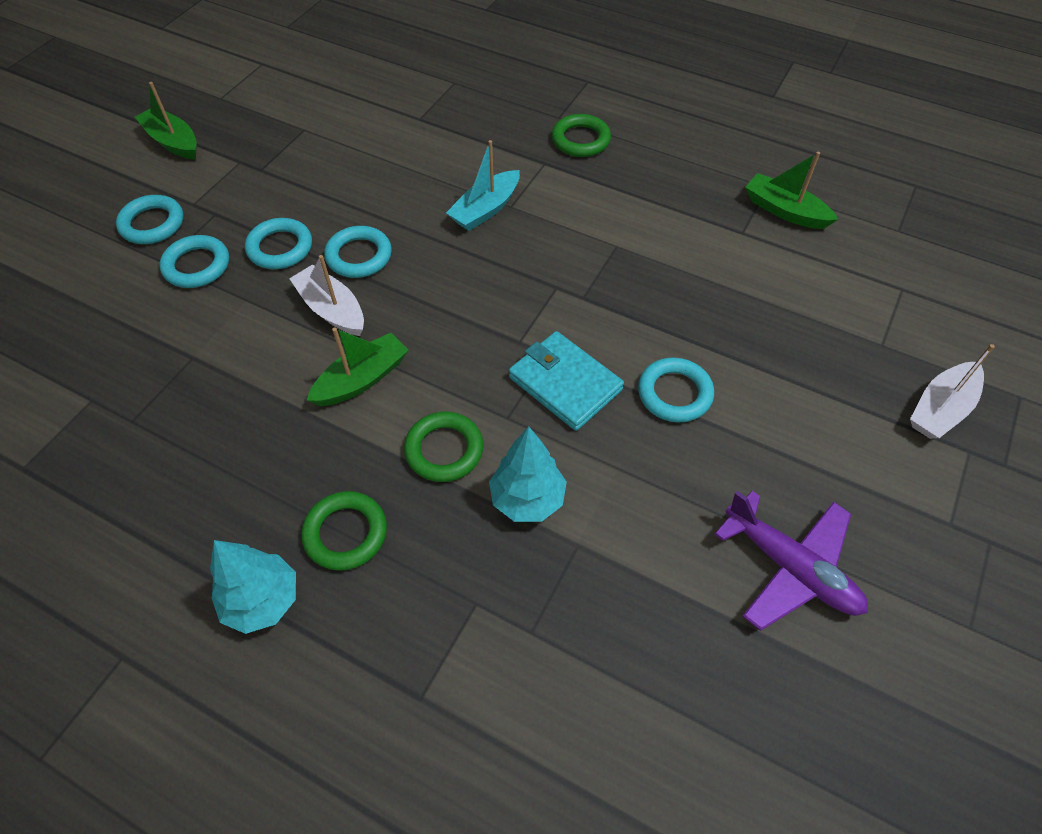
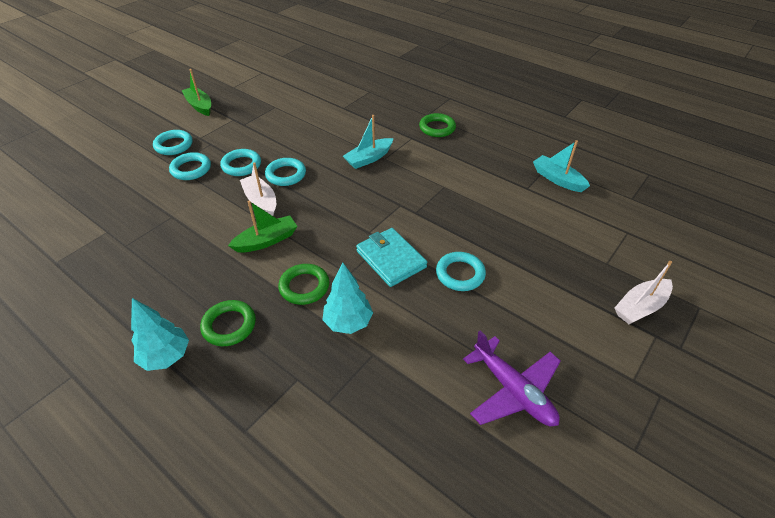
camera: 10 degrees right, 10 degrees down
(784, 211) = (557, 179): green boat -> turquoise boat

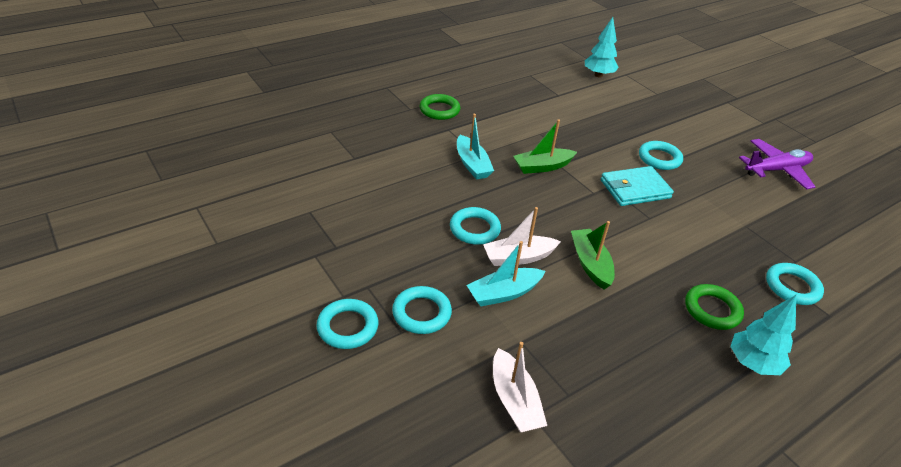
camera: 75 degrees left, 5 degrees down
(200, 106) = (248, 286): green boat -> green boat (542, 167)
(241, 165) = (436, 263): turquoise ring -> turquoise ring (792, 287)
(304, 286) = (664, 249): green ring -> none
(348, 322) = (711, 231): turquoise tree -> turquoise tree (598, 75)
(557, 179) = (552, 78): turquoise boat -> turquoise boat (504, 293)
(640, 307) = (701, 97): white boat -> white boat (514, 400)

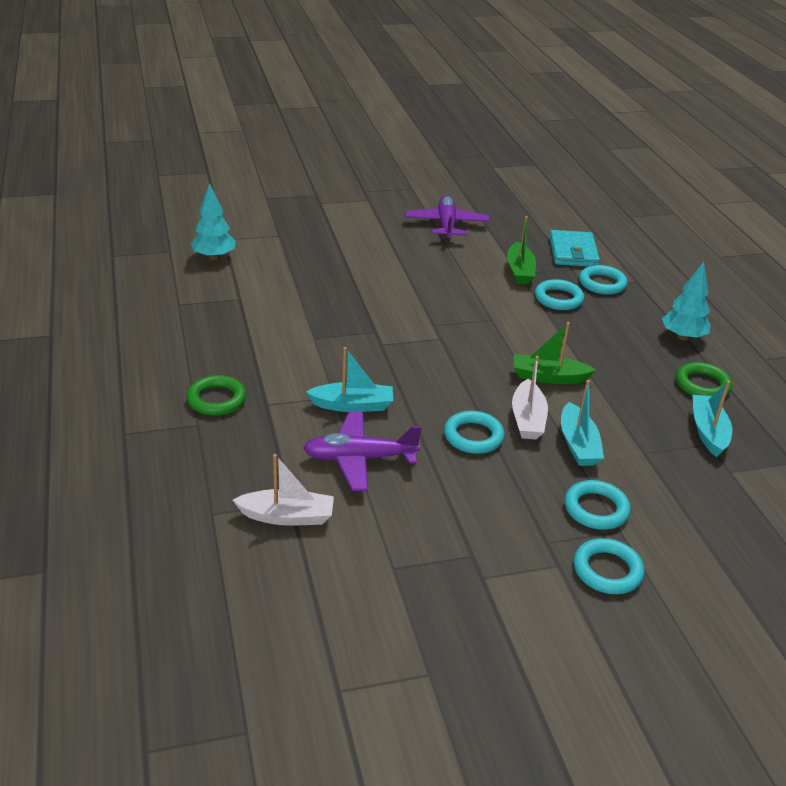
camera: 70 degrees left, 5 degrees down
(414, 178) = (359, 459): none -> purple plane
(514, 400) = (713, 477): white boat -> white boat (287, 516)
(542, 167) = (380, 356): green boat -> green boat (519, 271)
(589, 394) = (708, 432): none -> turquoise boat
(634, 189) = (444, 311): turquoise wallet -> turquoise wallet (573, 252)
(659, 158) = (400, 278): turquoise ring -> turquoise ring (558, 299)
(712, 310) = (621, 332): green ring -> green ring (702, 385)

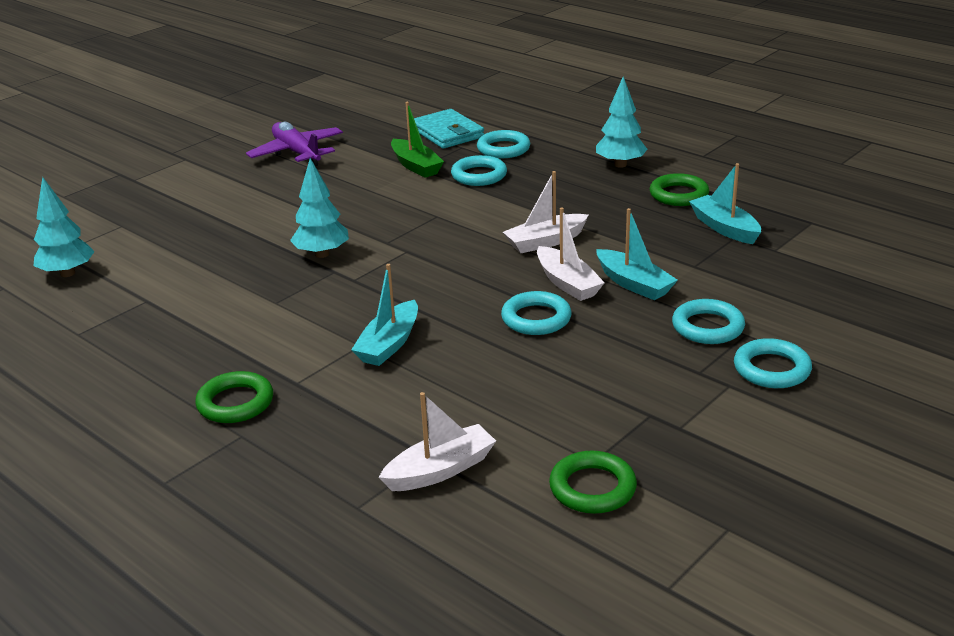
camera: 30 degrees left, 5 degrees down
(352, 405) = (389, 344): turquoise boat -> turquoise boat turned 150 degrees clockwise
(359, 459) = (452, 386): purple plane -> none
(370, 587) = (592, 488): none -> green ring
(381, 314) = (322, 254): none -> turquoise tree
(548, 377) = (545, 242): green boat -> white boat

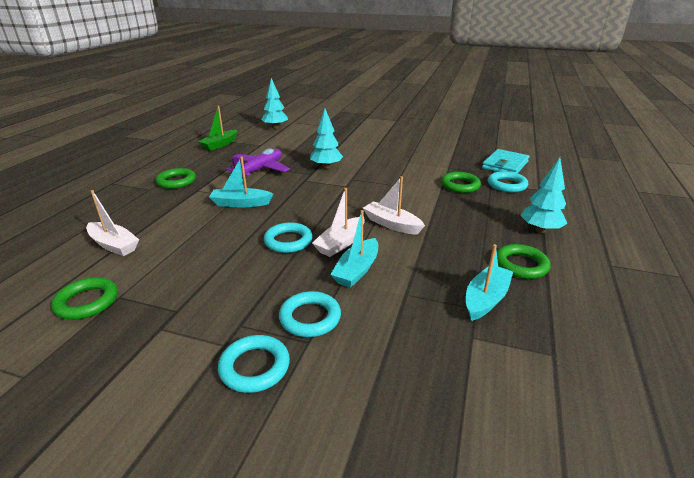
camera: 65 degrees right, 0 degrees up
(297, 153) = (430, 137): purple plane -> purple plane (260, 170)
(416, 166) = (450, 166): green boat -> green boat (220, 145)
(479, 175) = (460, 185): turquoise ring -> green ring

